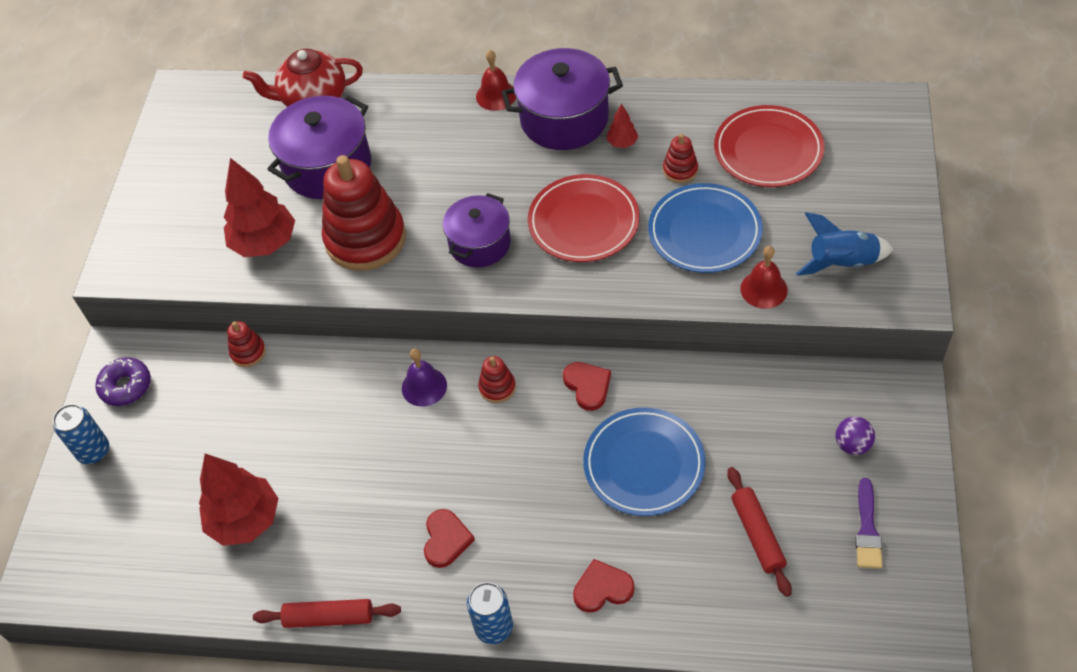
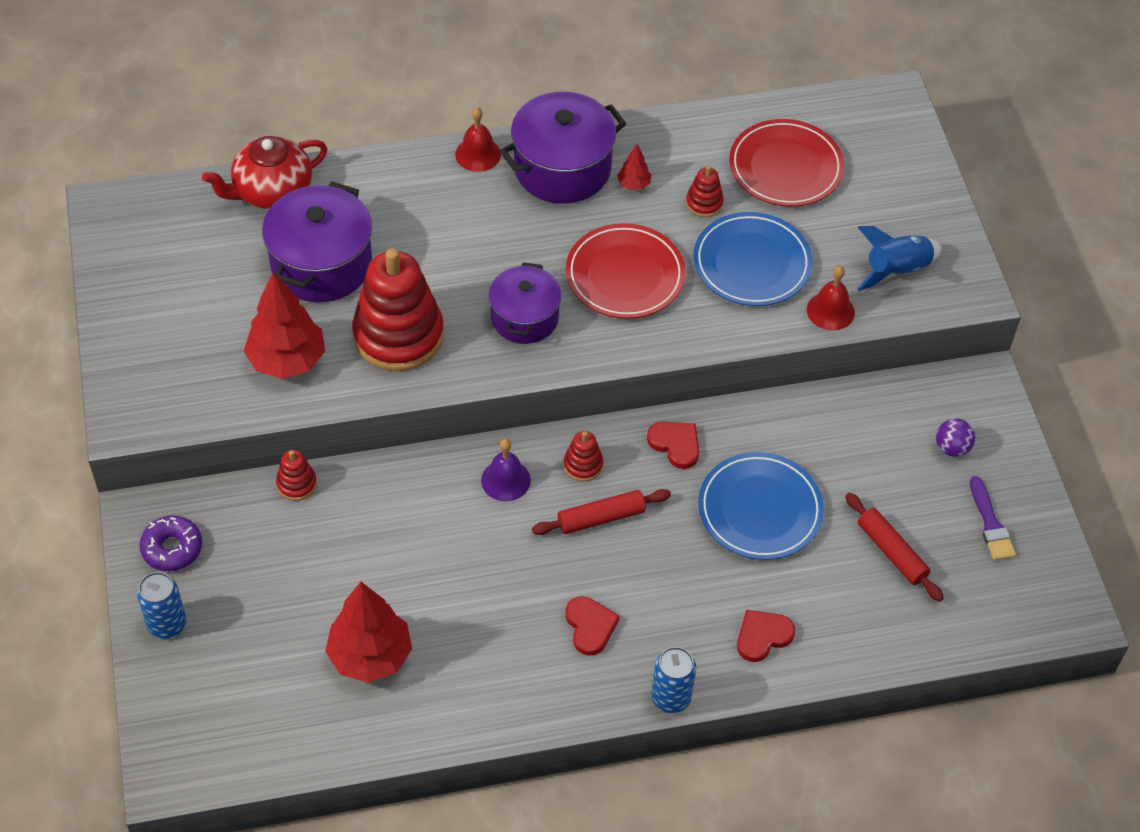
camera: 25 degrees left, 0 degrees up
(329, 618) = (501, 729): red rolling pin -> red rolling pin (601, 518)

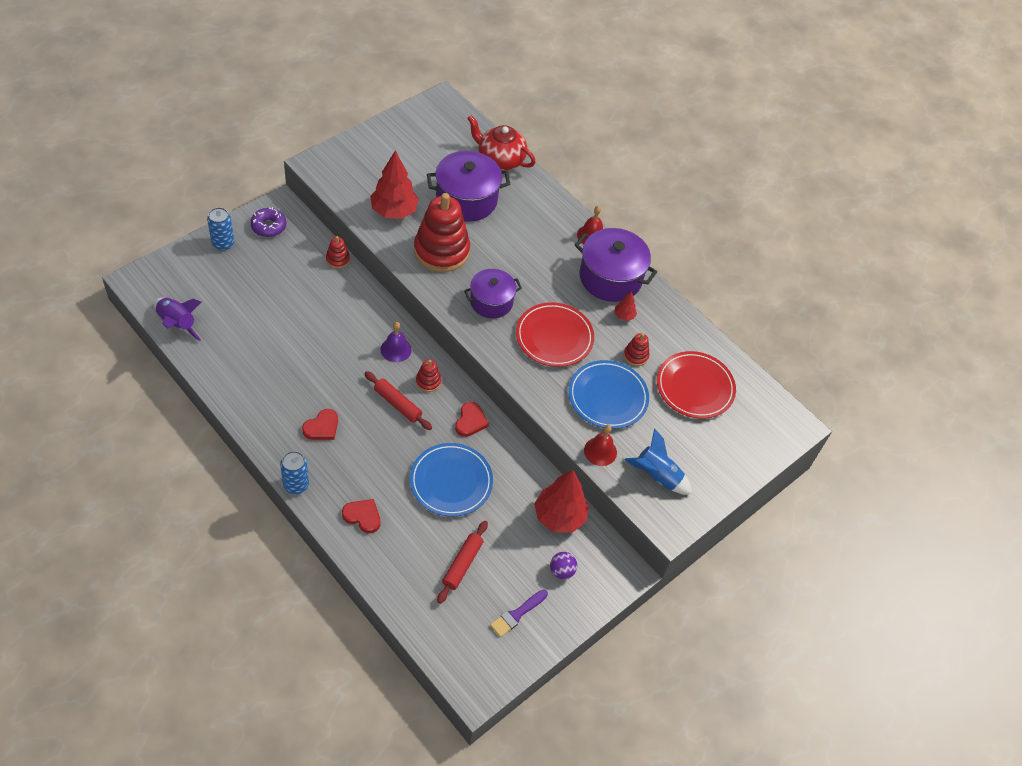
camera: 55 degrees right, 0 degrees up
(290, 747) = (177, 324): none -> purple rocket
(370, 656) = (249, 335): red tree -> red tree (559, 517)

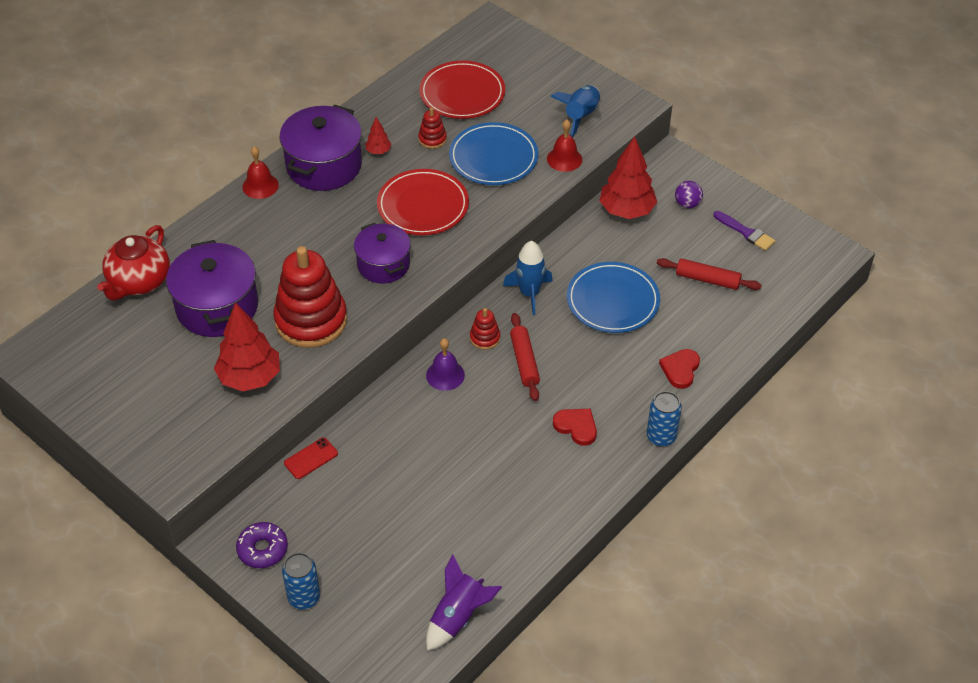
camera: 90 degrees left, 5 degrees down
(338, 259) = (311, 458): red stacking toy -> red phone
(397, 404) = (524, 361): red rolling pin -> red rolling pin turned 45 degrees counterclockwise
(470, 421) = (529, 293): red heart -> blue rocket

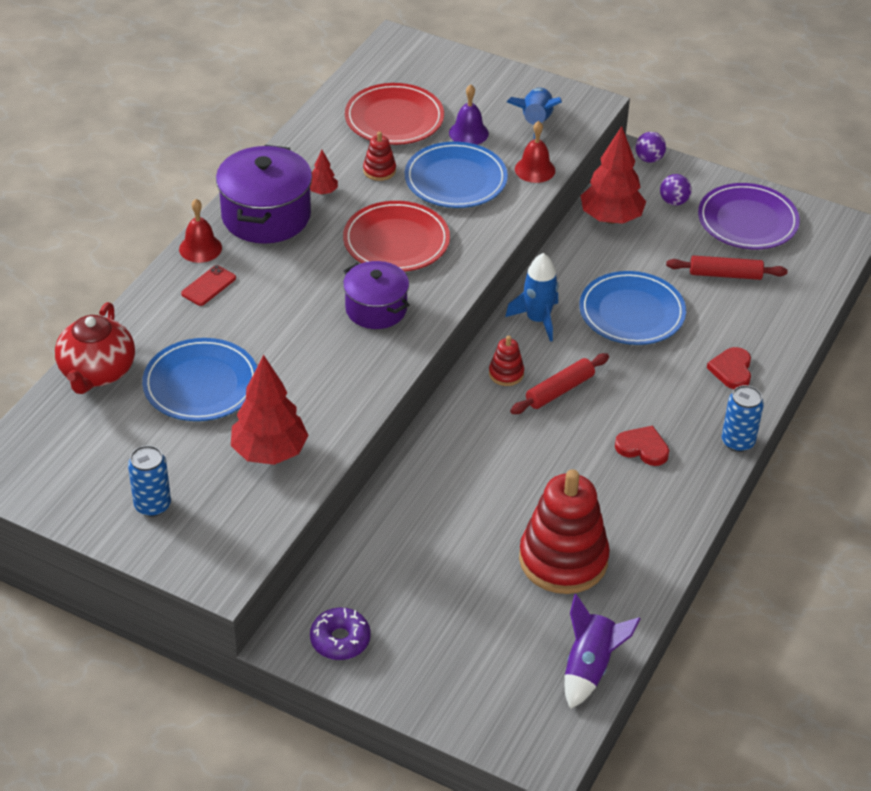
camera: 15 degrees left, 5 degrees down
(217, 307) = (201, 384): purple pot -> blue plate
(304, 597) = (408, 681): blue can -> blue can (152, 505)
(311, 320) = (316, 380): red stacking toy -> red stacking toy (563, 559)
(311, 458) = (358, 533): red phone -> red phone (208, 286)
(445, 375) = (477, 419): purple bell -> purple bell (468, 133)
(524, 361) = (559, 390): red rolling pin -> red rolling pin turned 75 degrees clockwise
(680, 161) = (649, 159): none -> purple ball
(746, 232) = (747, 221): purple brush -> purple plate

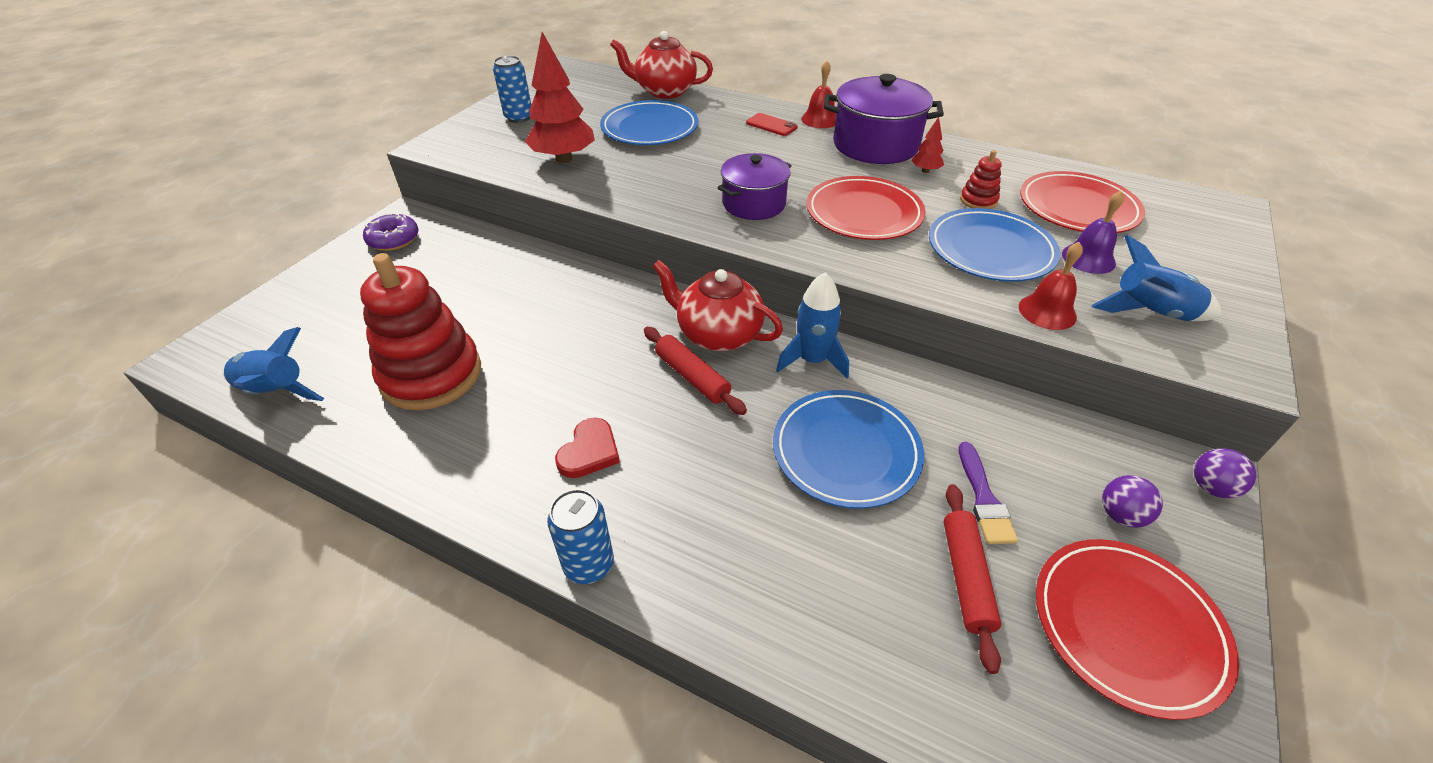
camera: 90 degrees right, 0 degrees up
(506, 373) = (718, 334): red stacking toy -> red teapot
(589, 668) = (276, 392): purple rocket -> blue rocket
(611, 218) = (1040, 436): red tree -> none
(667, 255) = (984, 499): none -> purple brush
(732, 370) = (740, 569): red heart -> none
(747, 221) = (1127, 626): purple plate -> red plate

